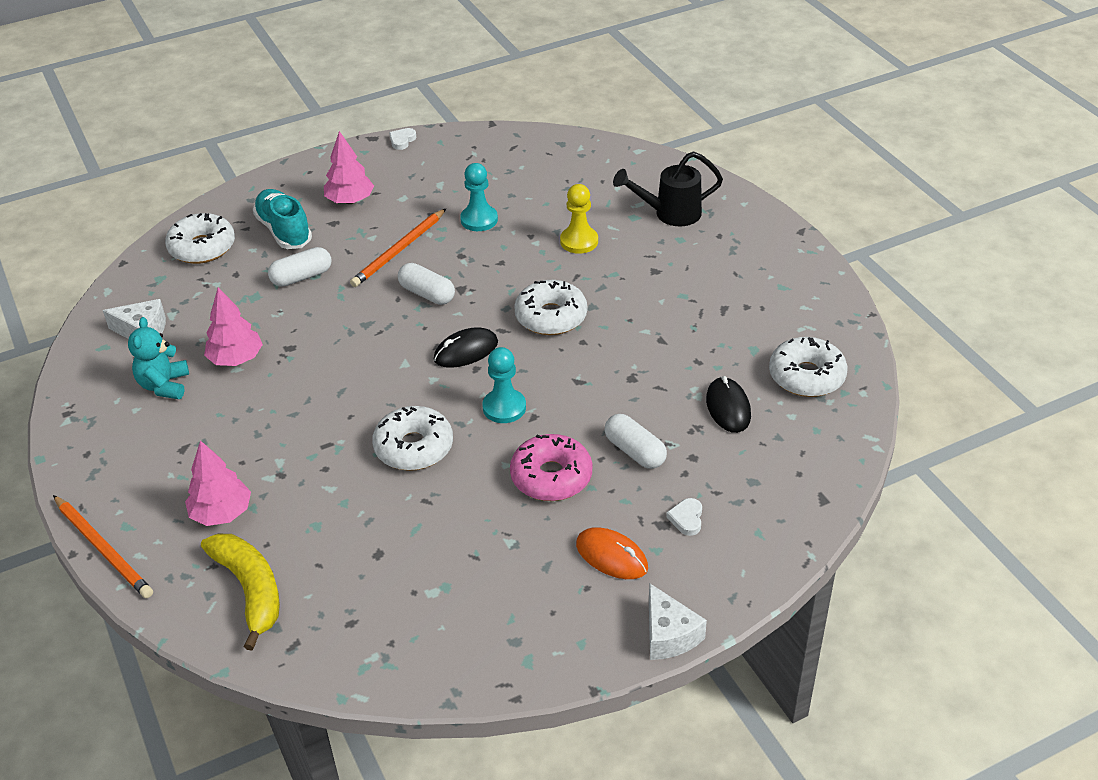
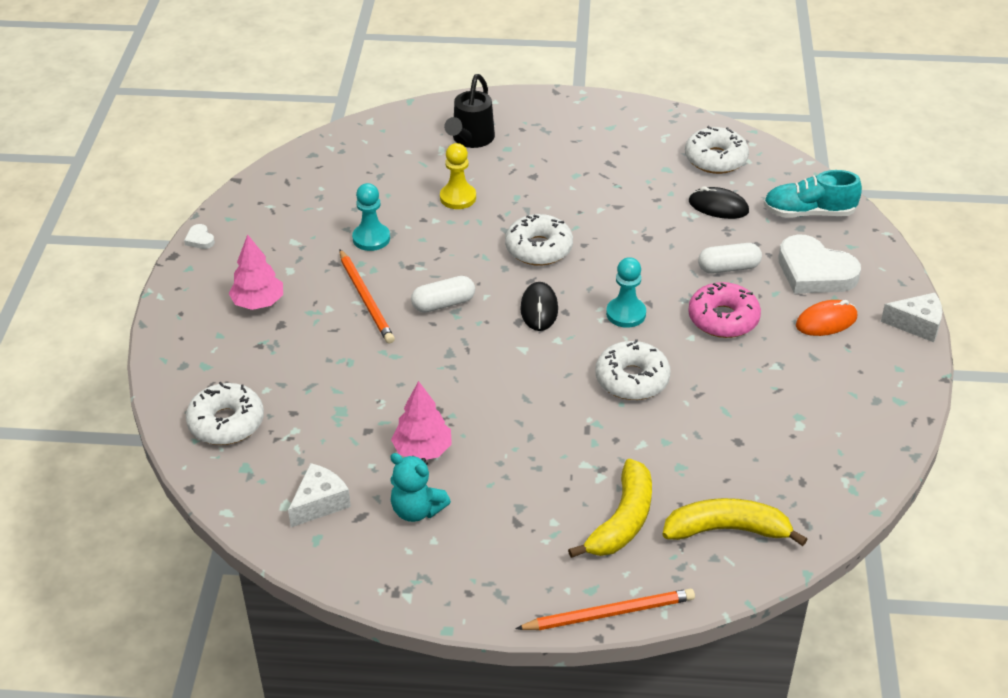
camera: 60 degrees left, 0 degrees up
(221, 513) = (622, 521): pink tree -> yellow banana
(284, 231) = (259, 360): turquoise shoe -> turquoise shoe (808, 213)
(302, 277) = (343, 370): white capsule -> none
(686, 519) = (814, 272): white heart -> white heart, size x2.44

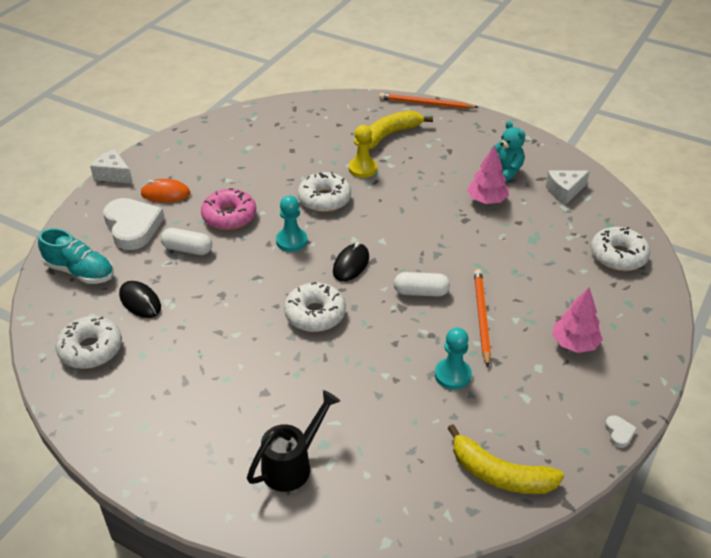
camera: 155 degrees left, 0 degrees up
(458, 198) = (350, 392): yellow pawn -> yellow pawn (362, 168)
(727, 530) = (337, 116): yellow banana -> yellow banana (500, 474)

